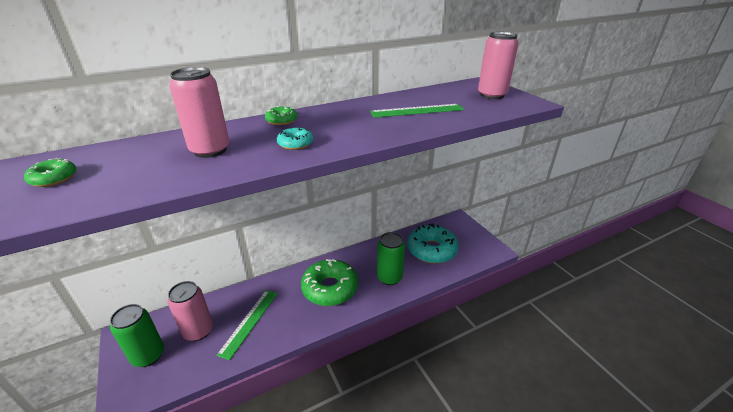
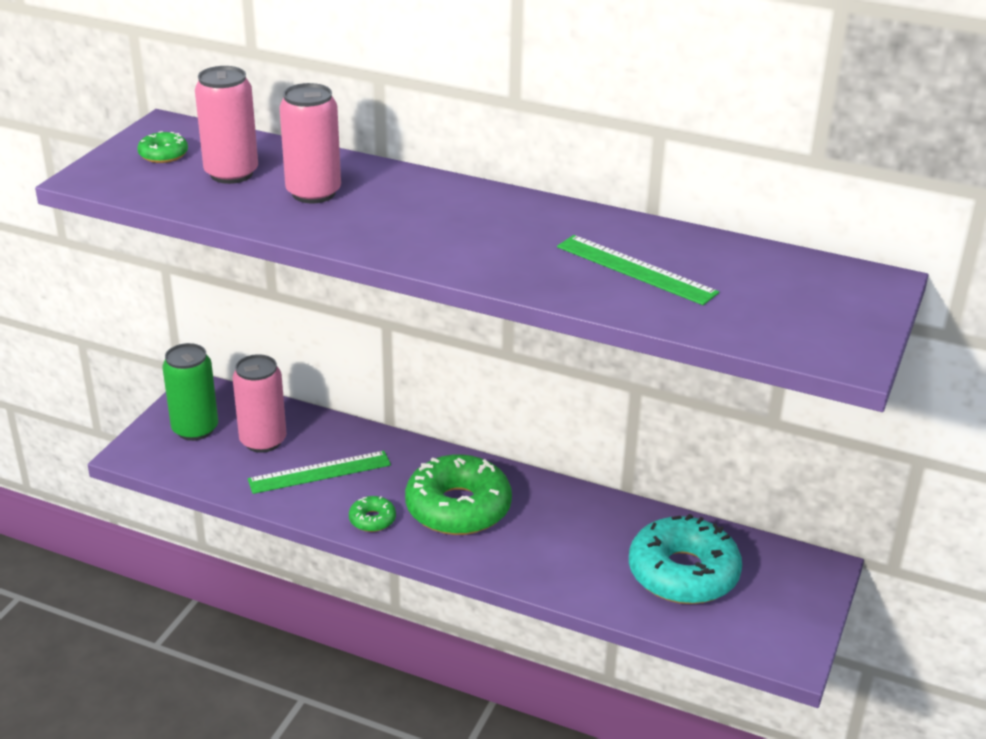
camera: 50 degrees right, 0 degrees up
(281, 120) = (447, 192): green donut -> green donut (372, 519)
(295, 144) = (399, 232): turquoise donut -> none
(389, 277) = (554, 556): green can -> none
(492, 95) = (821, 310): pink can -> pink can (231, 173)

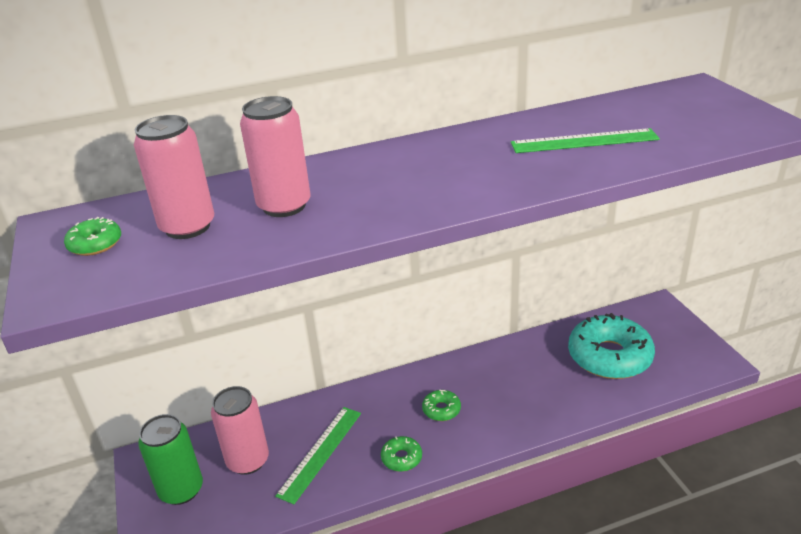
camera: 40 degrees left, 0 degrees up
(458, 508) = (441, 410): green donut -> green donut, size x0.44

